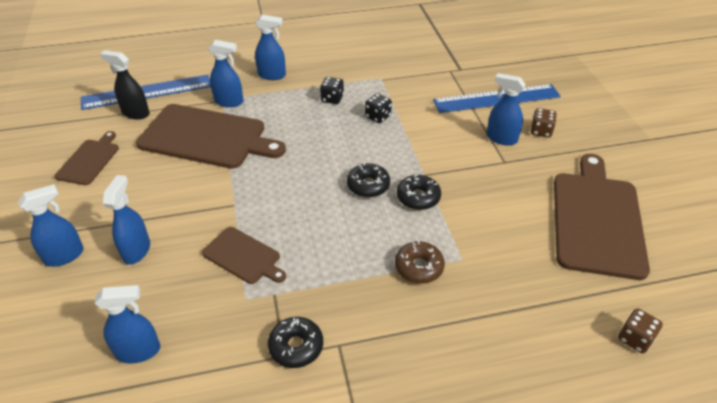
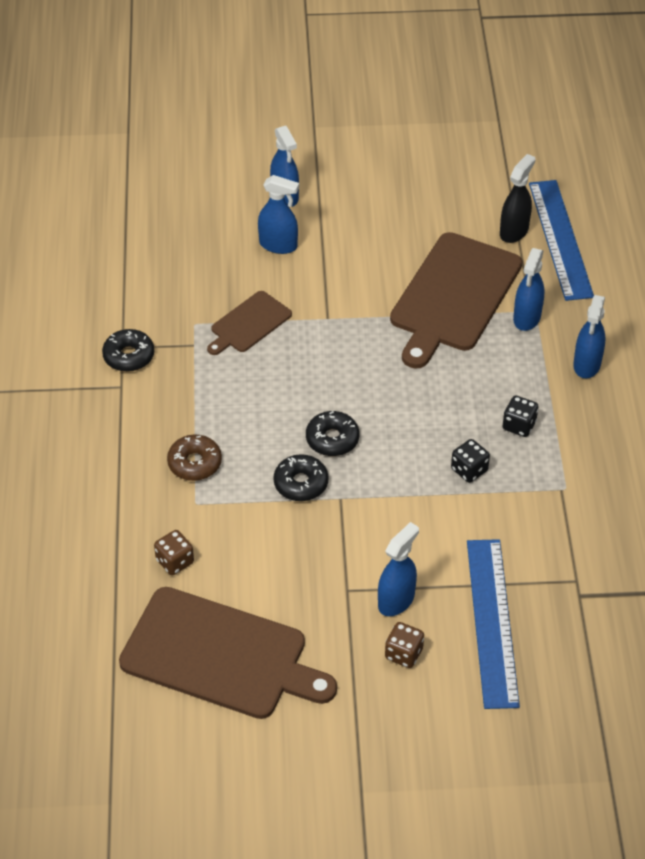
camera: 100 degrees right, 5 degrees up
(89, 160) = (428, 199): brown cutting board -> none
(138, 351) = (158, 253): blue spray bottle -> none
(635, 339) = (51, 623): brown dice -> brown dice (175, 561)

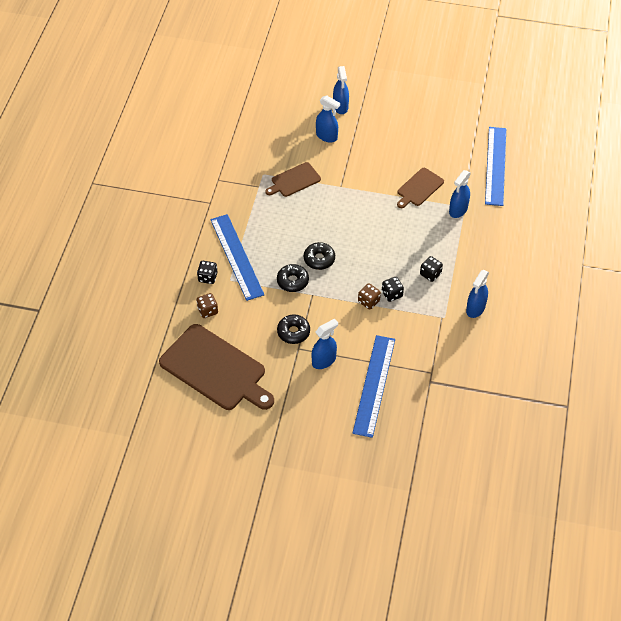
camera: 15 degrees right, 5 degrees up
(129, 356) = (220, 186): black donut -> black donut (293, 332)
(157, 507) = (208, 277): none -> black dice
(195, 463) = (237, 256): brown donut -> blue ruler
(403, 654) = (318, 392): brown dice -> brown dice (368, 301)
(453, 296) = (419, 188): brown cutting board -> brown cutting board, size x0.52
(514, 231) = (469, 155): black spray bottle -> none
(587, 365) = (483, 246): blue spray bottle -> blue spray bottle (475, 309)

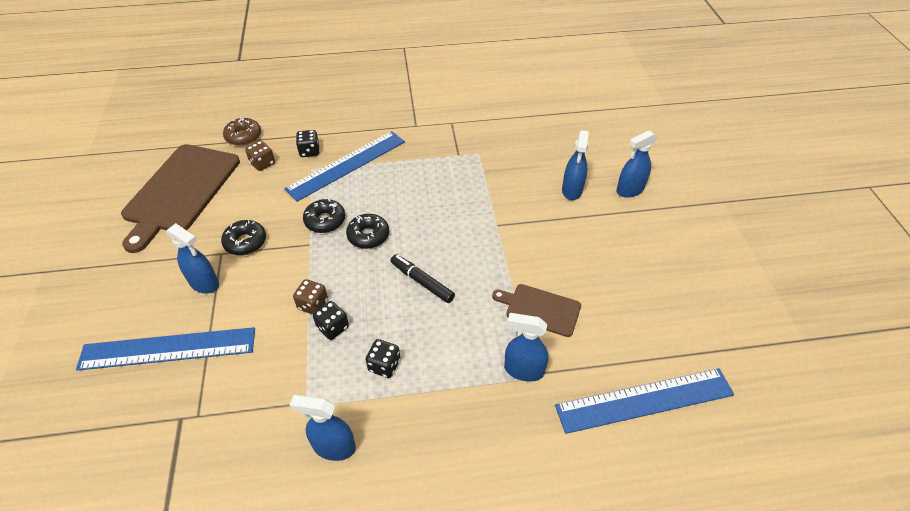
camera: 70 degrees right, 5 degrees down
(164, 319) = (243, 136): none -> brown donut
(294, 180) = (483, 181): brown cutting board -> none
(373, 240) = (422, 282): none -> black marker

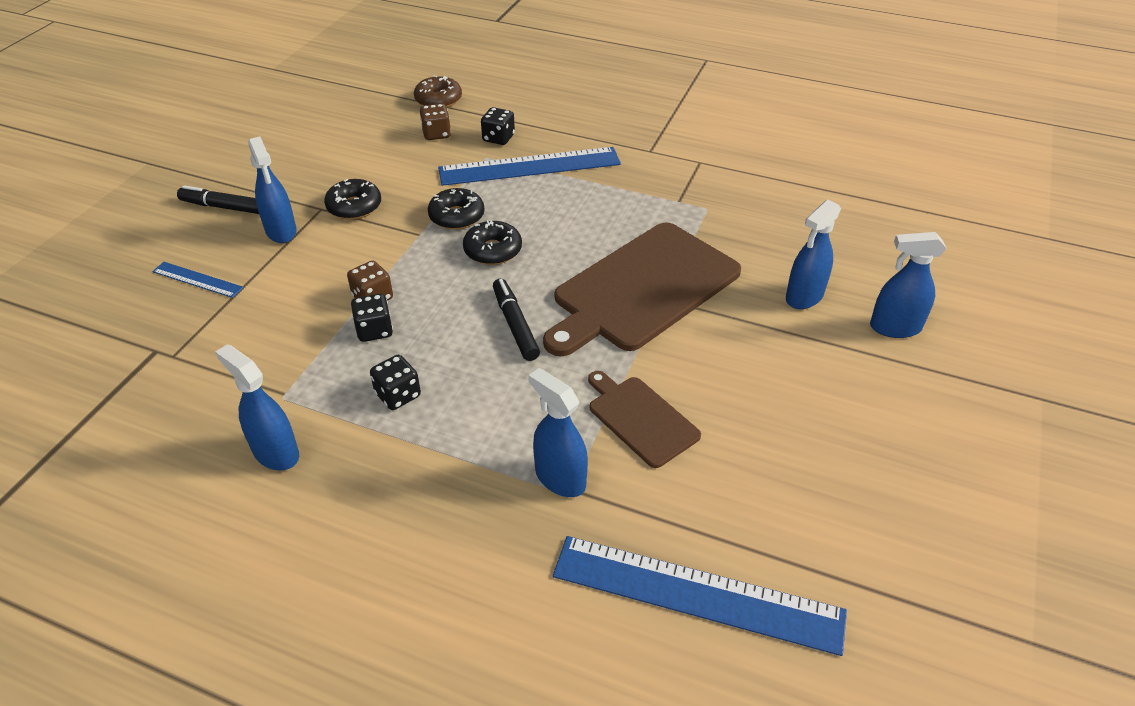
camera: 30 degrees right, 5 degrees down
(143, 282) = (225, 207): none -> black marker
(168, 348) = (197, 279): blue ruler -> blue ruler, size x0.48
(180, 191) = (330, 133): brown cutting board -> brown cutting board (642, 289)

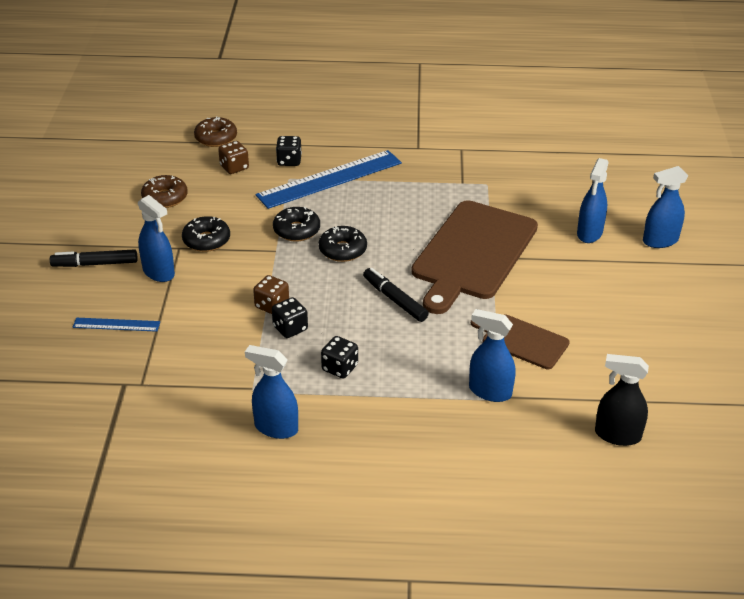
camera: 20 degrees left, 5 degrees down
(344, 152) = (165, 198): none -> brown donut
(697, 594) = (617, 435): blue ruler -> black spray bottle

